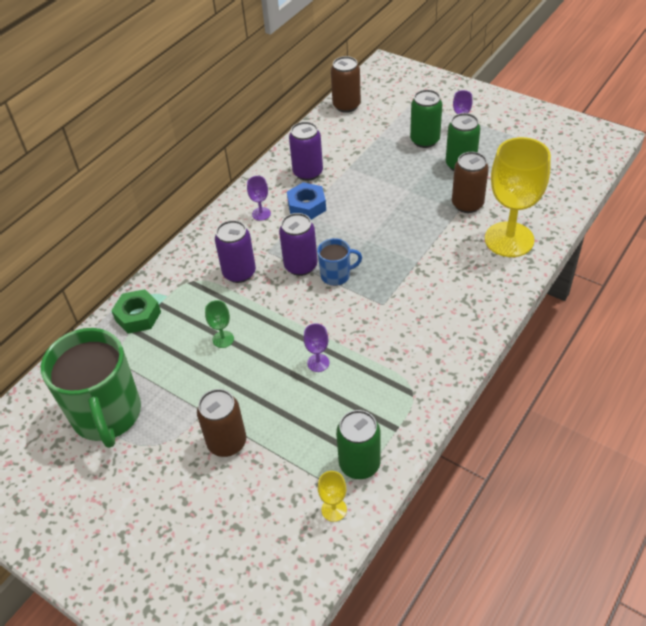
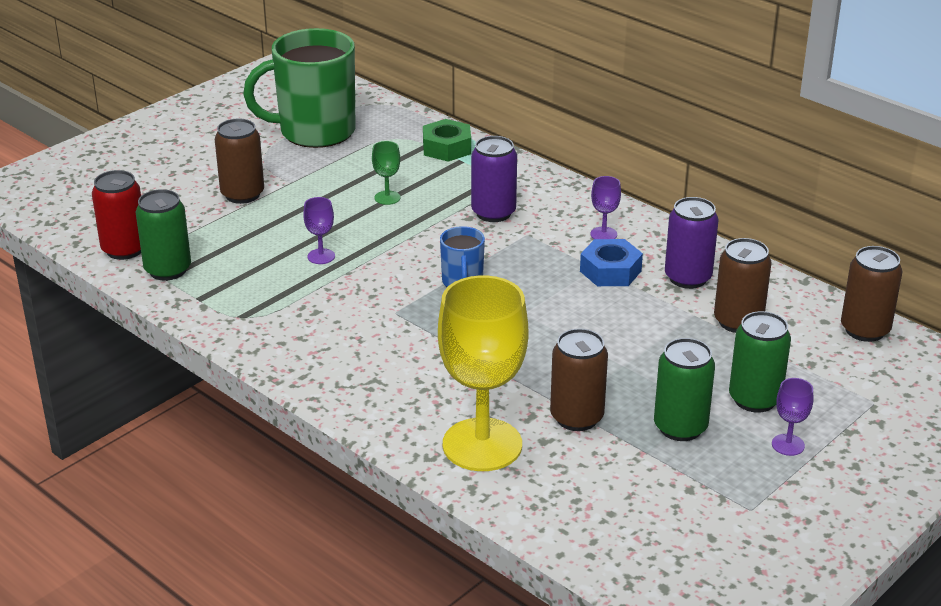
camera: 95 degrees right, 15 degrees down
(300, 266) = (490, 257): purple can -> none
(334, 509) = (124, 249): yellow goblet -> red can
(351, 150) = (738, 321): none -> brown can

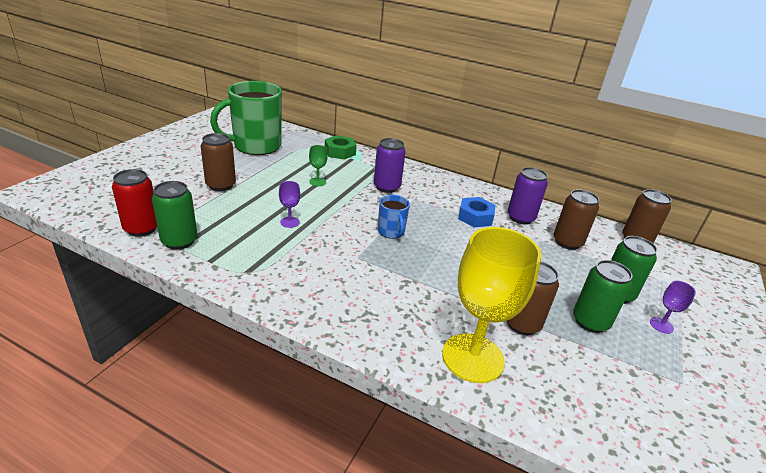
camera: 20 degrees left, 0 degrees up
(603, 234) = (457, 195): purple goblet -> none

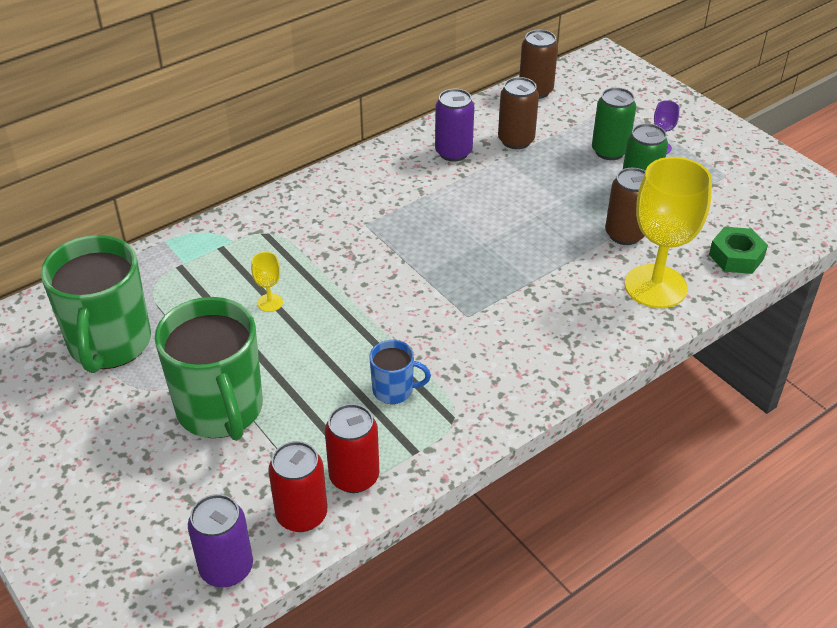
camera: 60 degrees left, 10 degrees up
(179, 241) = (354, 477): green can -> red can
(221, 185) = (220, 410): brown can -> green mug
(290, 222) = (362, 357): purple goblet -> none
(317, 182) = (270, 302): green goblet -> yellow goblet
(340, 152) = (191, 253): green nut -> green nut (736, 256)
(386, 187) = (322, 238): purple can -> purple can (226, 568)
(391, 232) = (430, 270): blue mug -> blue mug (394, 390)
(475, 217) = (434, 188): blue nut -> none

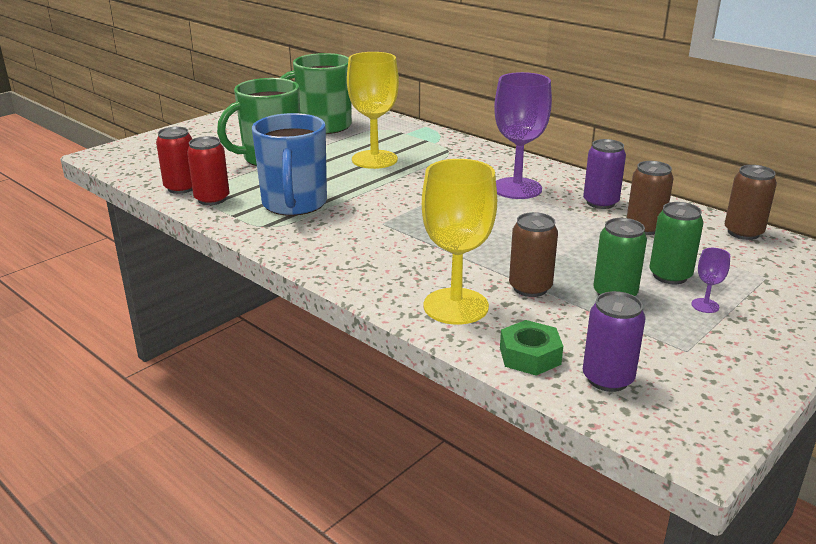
camera: 80 degrees right, 15 degrees down
(226, 568) = (144, 174): purple can -> purple can (607, 379)
(270, 302) = (374, 159): yellow goblet -> yellow goblet, size x2.45
(394, 390) = (294, 204): blue mug -> blue mug, size x2.12
(401, 200) = (517, 188): none -> purple goblet

